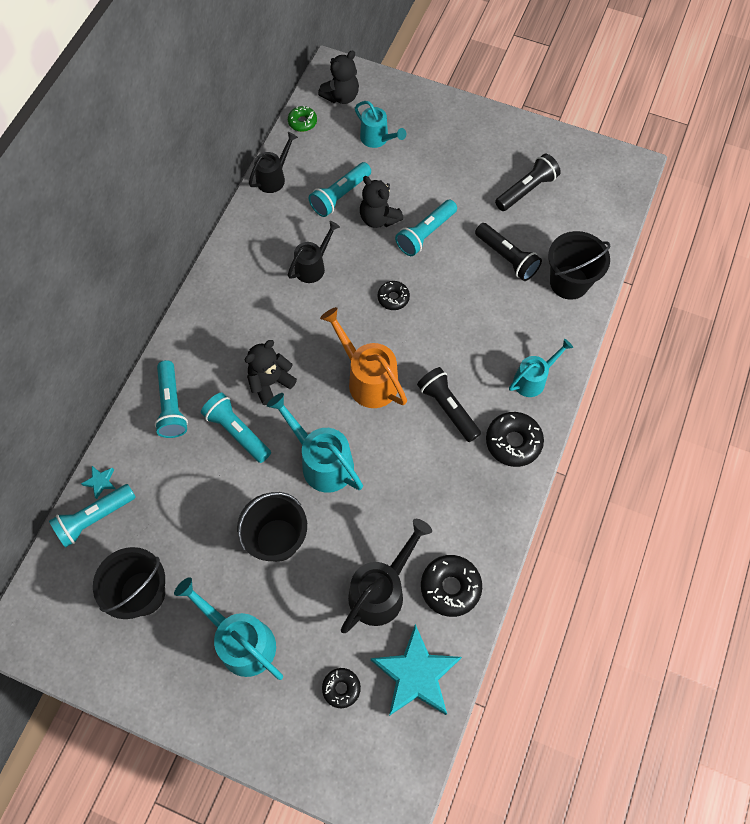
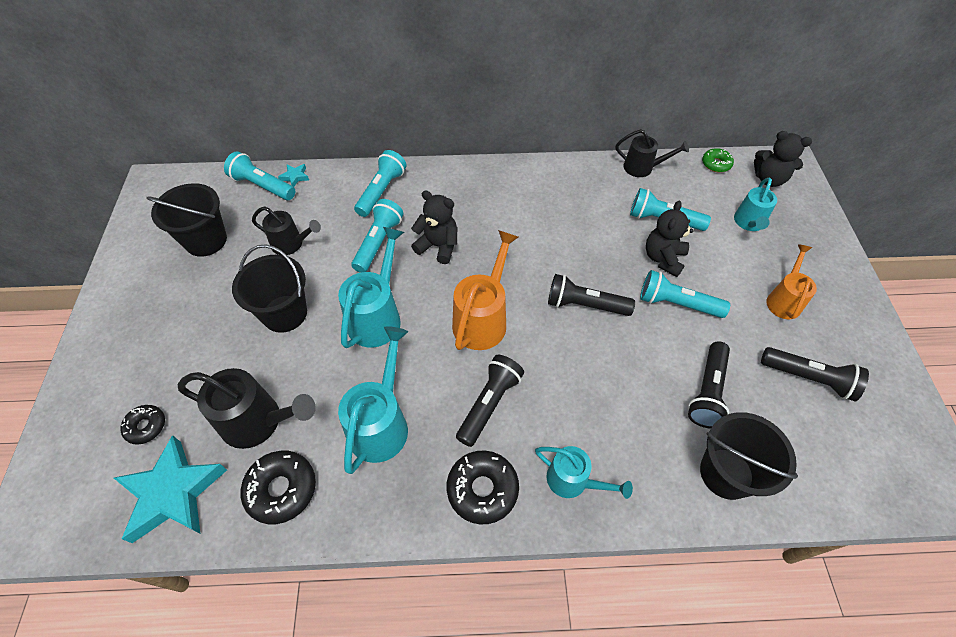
camera: 65 degrees right, 10 degrees down
(171, 406) = (381, 191): turquoise flashlight -> turquoise flashlight turned 150 degrees clockwise
(240, 641) = (178, 324): turquoise watering can -> turquoise watering can (381, 422)
(313, 266) = (575, 230): black watering can -> black watering can (291, 244)
(393, 298) = (584, 305): black donut -> black flashlight
(458, 163) = (784, 300): none -> orange watering can

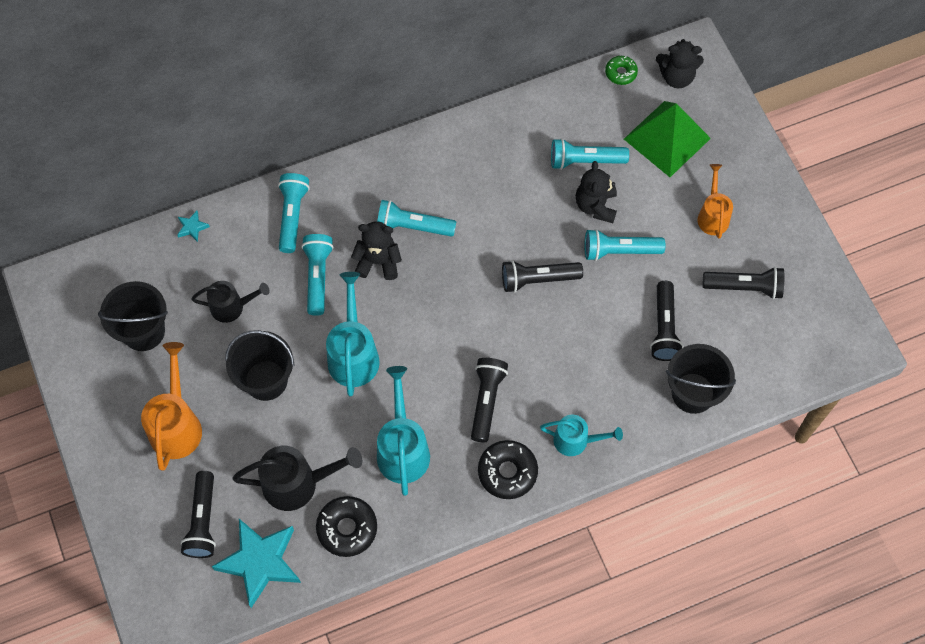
camera: 20 degrees left, 10 degrees up
(146, 426) = (203, 521): black donut -> black flashlight
(262, 186) = (164, 249): turquoise flashlight -> turquoise flashlight (413, 226)
(483, 318) = (451, 324): orange watering can -> orange watering can (176, 424)
(643, 168) = (549, 101): black watering can -> none
(749, 223) = (667, 138): turquoise watering can -> green pyramid

